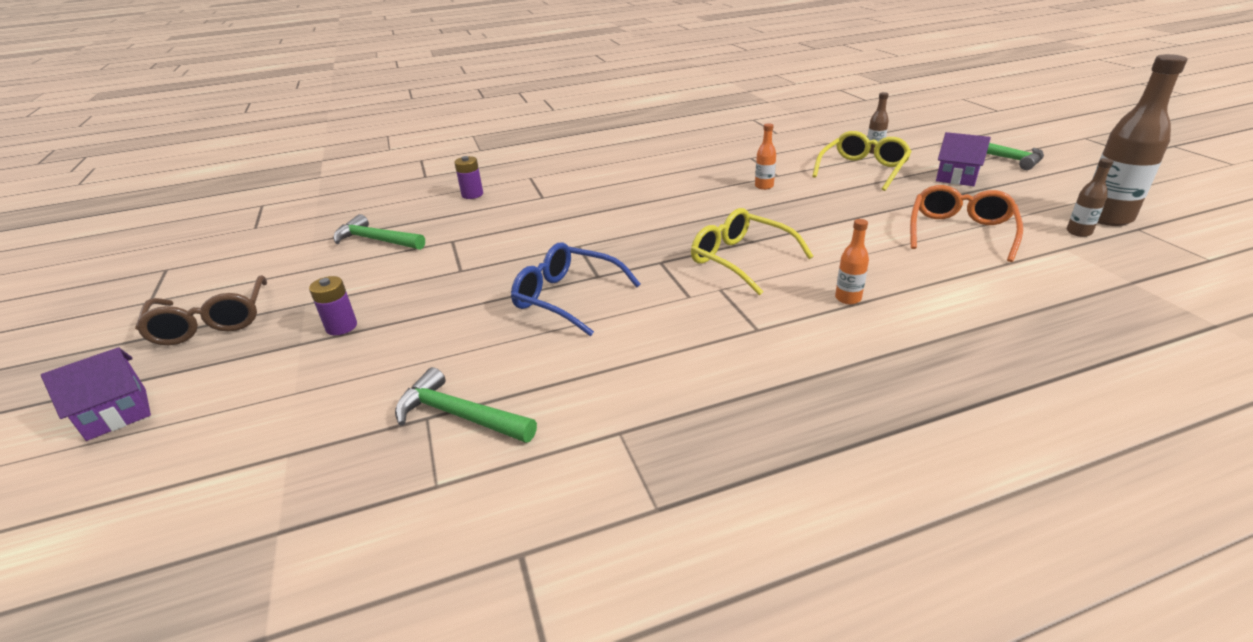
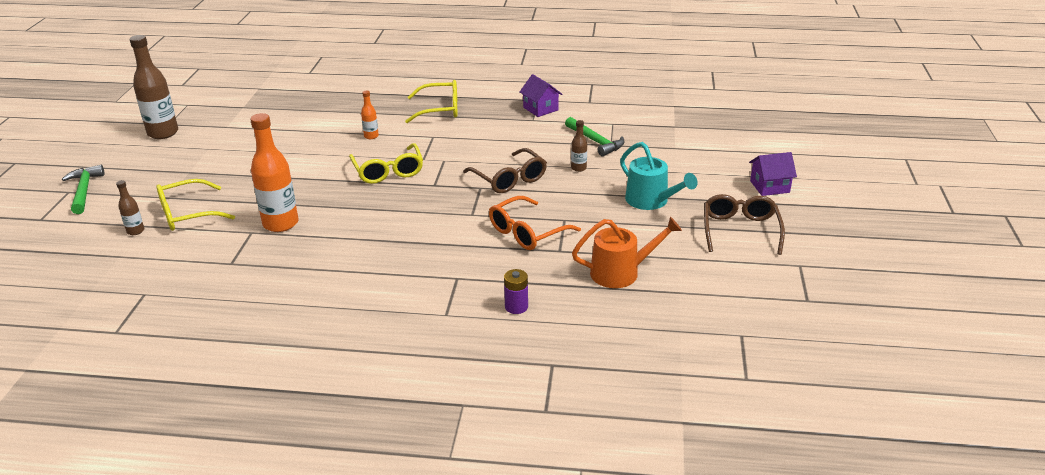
camera: 155 degrees left, 0 degrees up
(341, 327) = (651, 201): purple battery -> turquoise watering can
(377, 240) = (621, 272): green hammer -> orange watering can
(567, 297) = (509, 179): blue glasses -> brown glasses
(764, 186) = (280, 223): orange bottle -> orange bottle, size x2.10
(827, 393) = (440, 109): none -> yellow glasses
(956, 177) = (154, 184): purple house -> purple house (540, 109)
(960, 232) = (248, 149): orange glasses -> orange glasses (527, 232)
(1078, 232) = (198, 131): brown bottle -> brown bottle (578, 168)

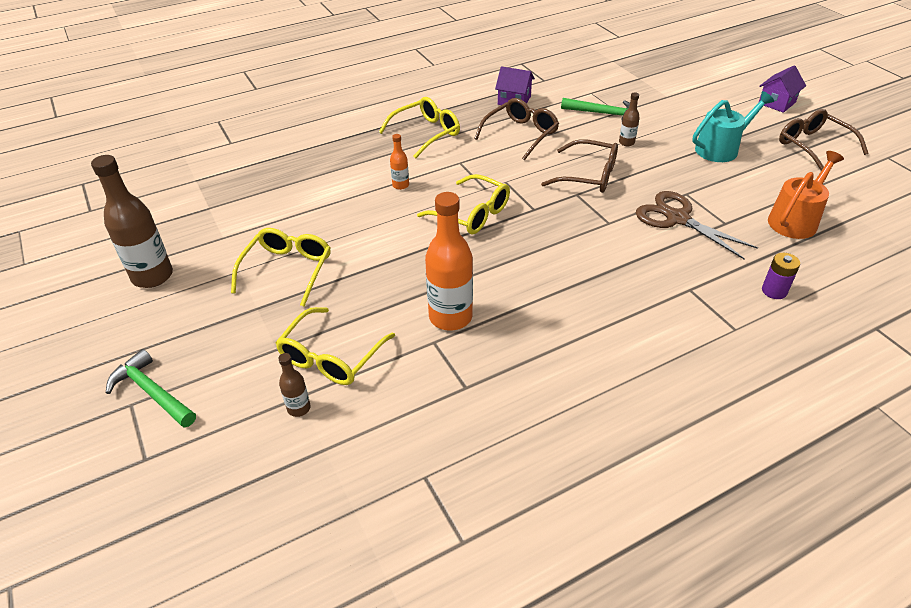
camera: 35 degrees left, 10 degrees up
(233, 158) = (287, 270): none -> yellow glasses
(506, 134) = (521, 134): none -> brown glasses
(527, 232) = (677, 218): orange glasses -> brown scissors
(651, 201) = (721, 149): turquoise watering can -> turquoise watering can turned 45 degrees counterclockwise

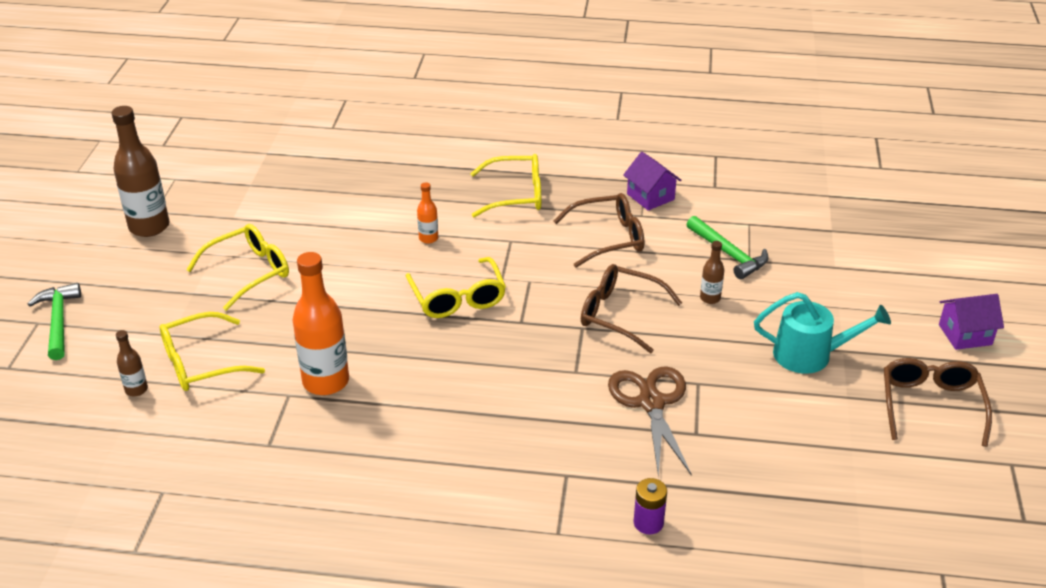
camera: 35 degrees right, 5 degrees down
(588, 176) = (620, 314): brown glasses -> brown glasses turned 150 degrees clockwise
(795, 220) = (779, 470): orange watering can -> none

